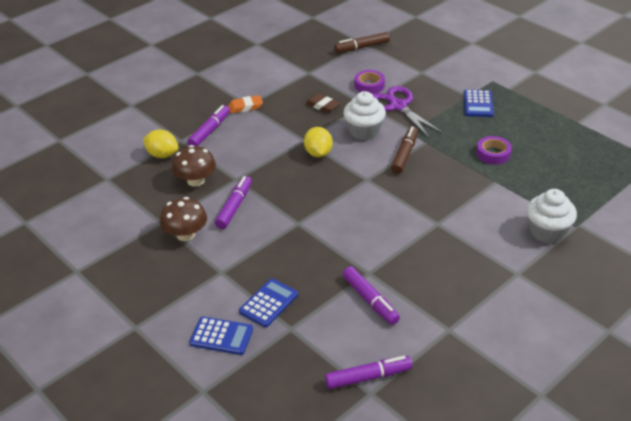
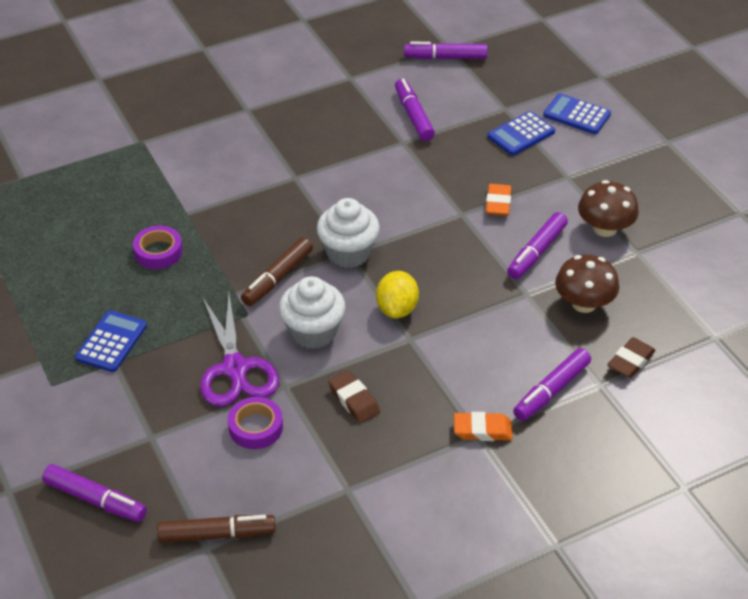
camera: 165 degrees left, 5 degrees up
(162, 155) = (630, 361): yellow lemon -> brown eraser
(272, 236) = (498, 203): none -> orange eraser
(428, 47) = (95, 500): none -> purple marker
(547, 232) = (179, 141): white cupcake -> white cupcake (348, 253)

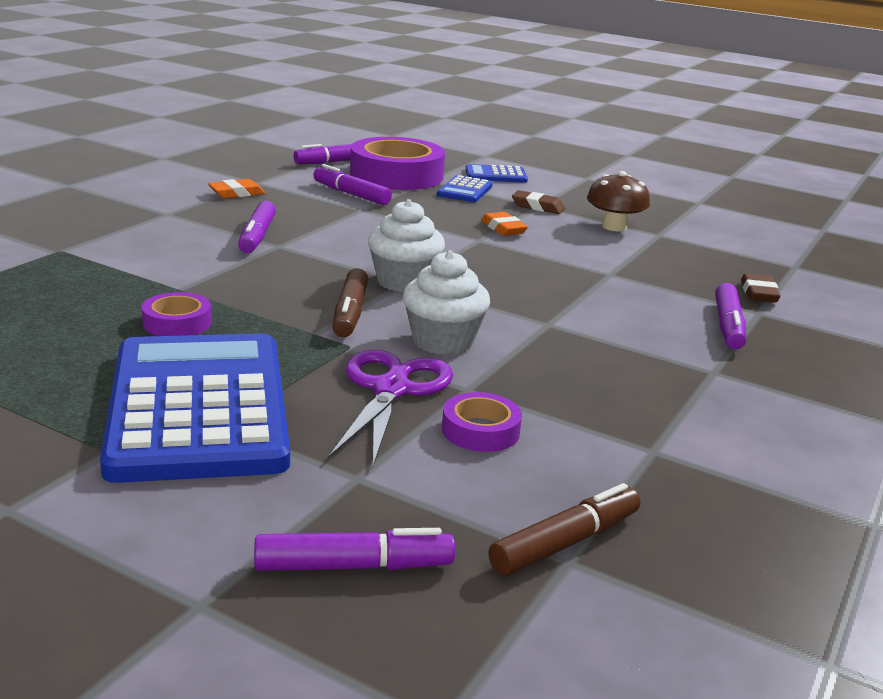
camera: 35 degrees left, 20 degrees down
(111, 342) = (198, 407): blue calculator -> blue calculator, size x2.39
(235, 368) = (391, 390): purple scissors -> purple scissors turned 120 degrees counterclockwise
(354, 400) = (558, 379): brown eraser -> brown eraser (538, 207)
(397, 309) = (507, 307): yellow lemon -> none
(481, 93) = (396, 175): none -> purple tape
(482, 430) = (713, 367): orange eraser -> orange eraser (236, 193)
(536, 252) = (580, 249): purple marker -> purple marker (257, 236)
(584, 303) = (666, 269): brown mushroom -> none

